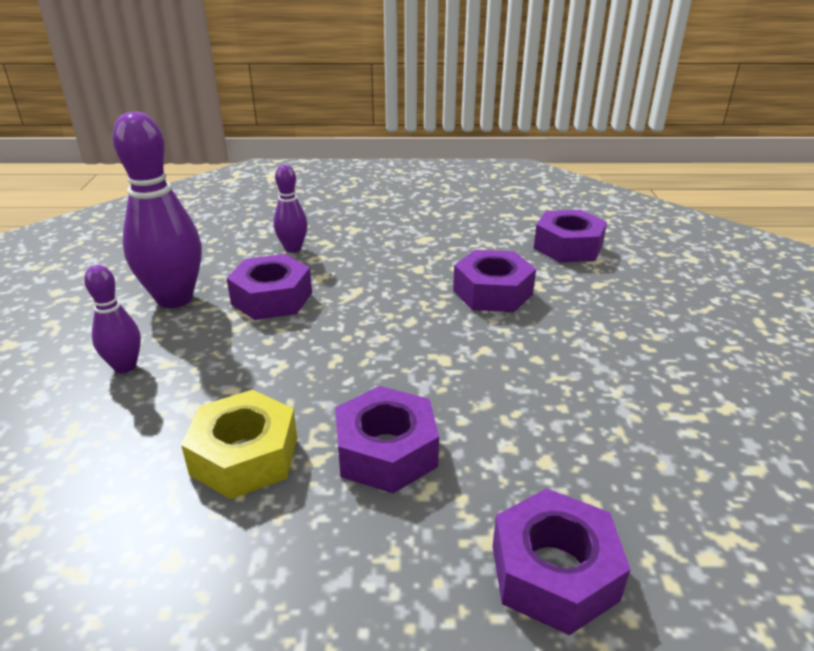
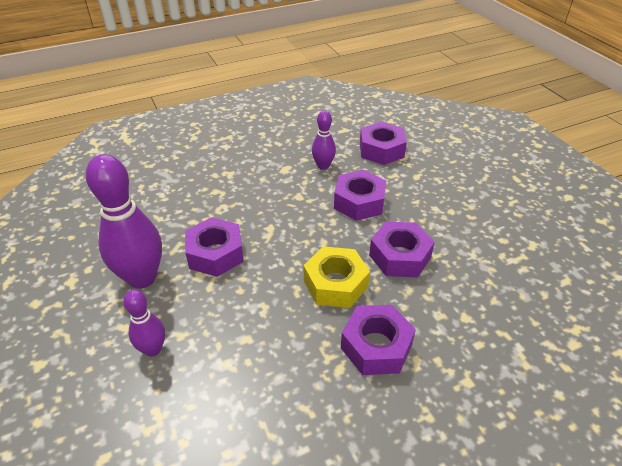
camera: 25 degrees left, 10 degrees up
(245, 456) = (294, 385): yellow nut -> yellow nut (335, 284)
(293, 248) = (197, 204): purple bowling pin -> purple bowling pin (323, 166)
(554, 572) = (511, 385): purple nut -> purple nut (399, 256)

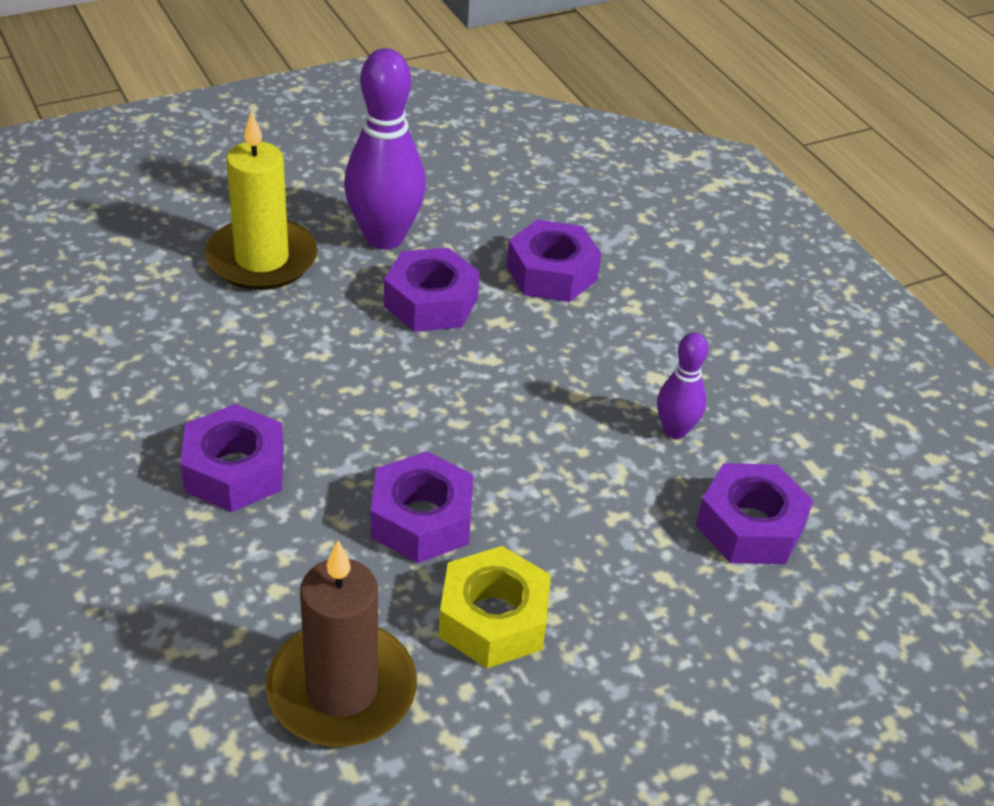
camera: 85 degrees right, 0 degrees up
(153, 349) = (262, 259): purple bowling pin -> yellow candle
(335, 284) = (361, 433): yellow nut -> yellow nut (493, 619)
(359, 202) = (568, 476): purple nut -> purple nut (552, 273)
(521, 285) = (342, 690): none -> brown candle

